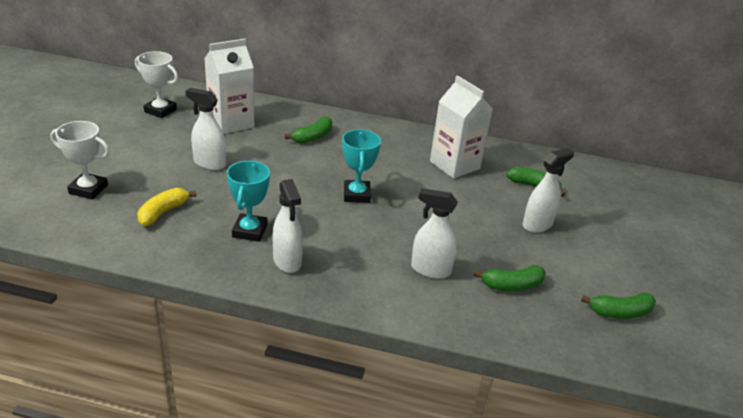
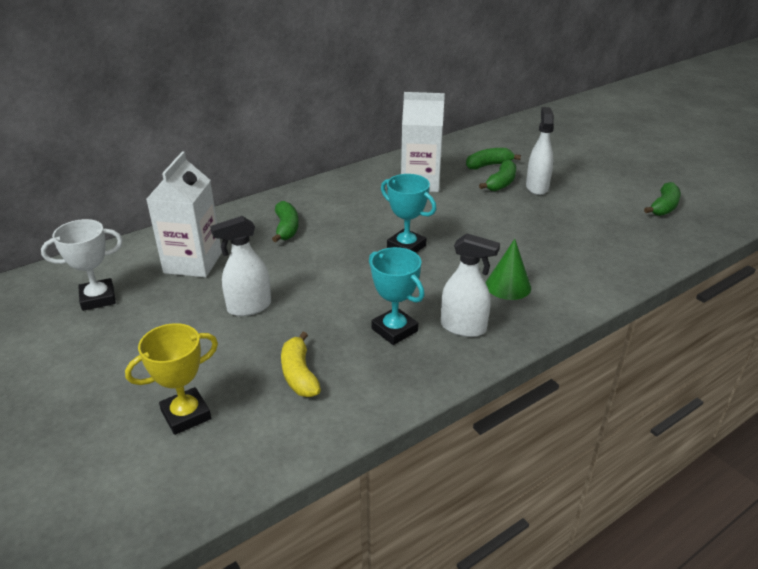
camera: 45 degrees left, 0 degrees up
(88, 189) = (186, 415): white trophy -> yellow trophy
(366, 263) = (508, 286): none -> green cone
(430, 270) = (546, 259): white spray bottle -> none
(512, 285) = (598, 233): green banana -> green banana (501, 183)

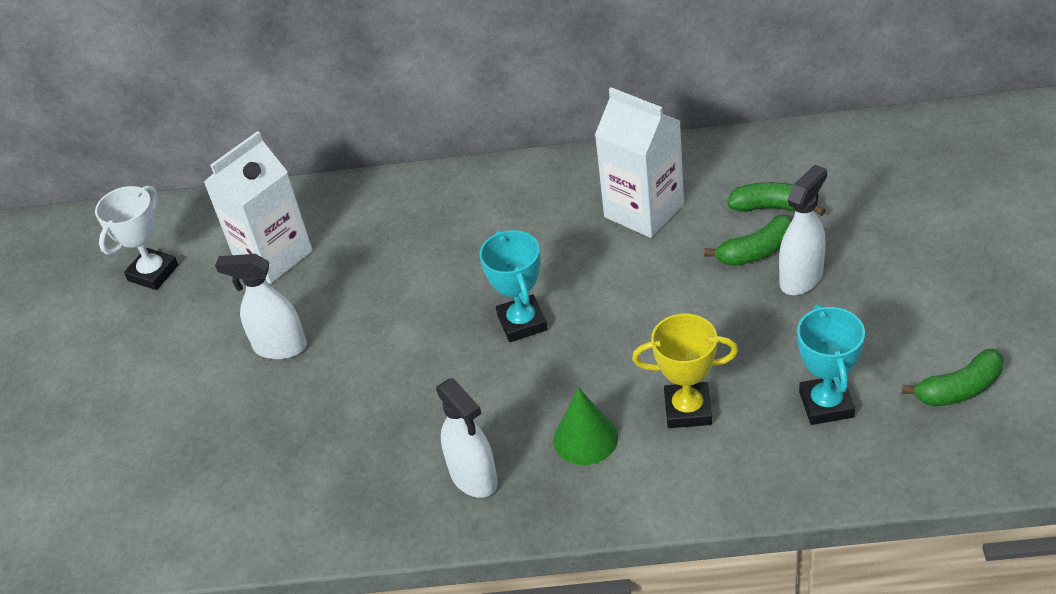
camera: 40 degrees right, 10 degrees up
(98, 298) = (153, 273): white trophy -> white trophy turned 75 degrees counterclockwise
(186, 415) = (128, 463): yellow trophy -> yellow trophy (688, 409)
(286, 228) = (411, 236): green banana -> none
(299, 374) = (258, 462): yellow banana -> none
(394, 330) = (397, 446): turquoise trophy -> turquoise trophy (826, 404)

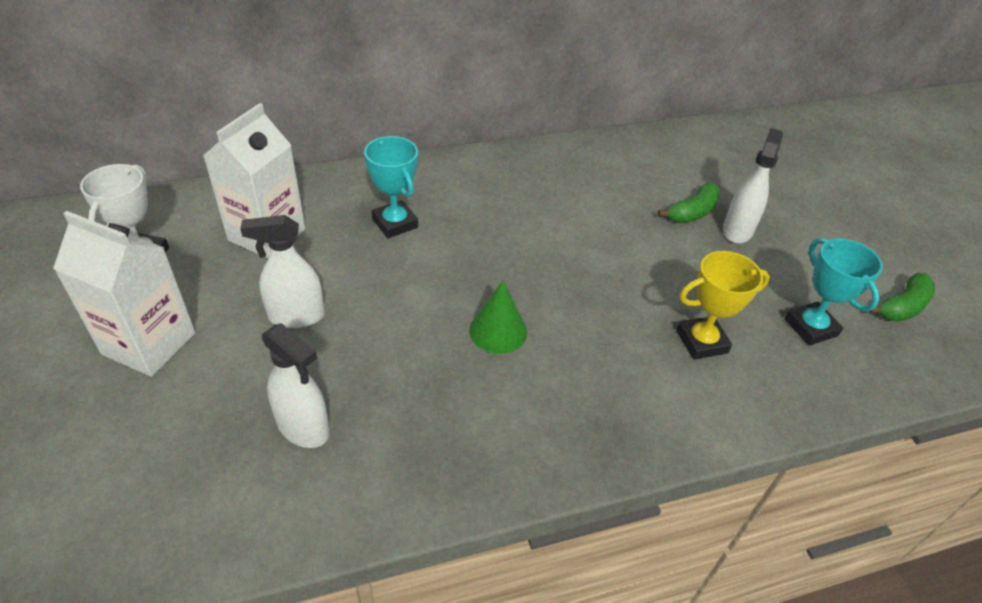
camera: 25 degrees left, 0 degrees up
(474, 477) = (536, 424): white spray bottle -> white spray bottle (303, 428)
(522, 322) = (524, 279): turquoise trophy -> turquoise trophy (395, 223)
(585, 438) = (625, 376): green cone -> green cone (498, 331)
(644, 210) = (589, 186): white carton -> white carton (149, 343)
(774, 208) = (689, 180): green banana -> none

